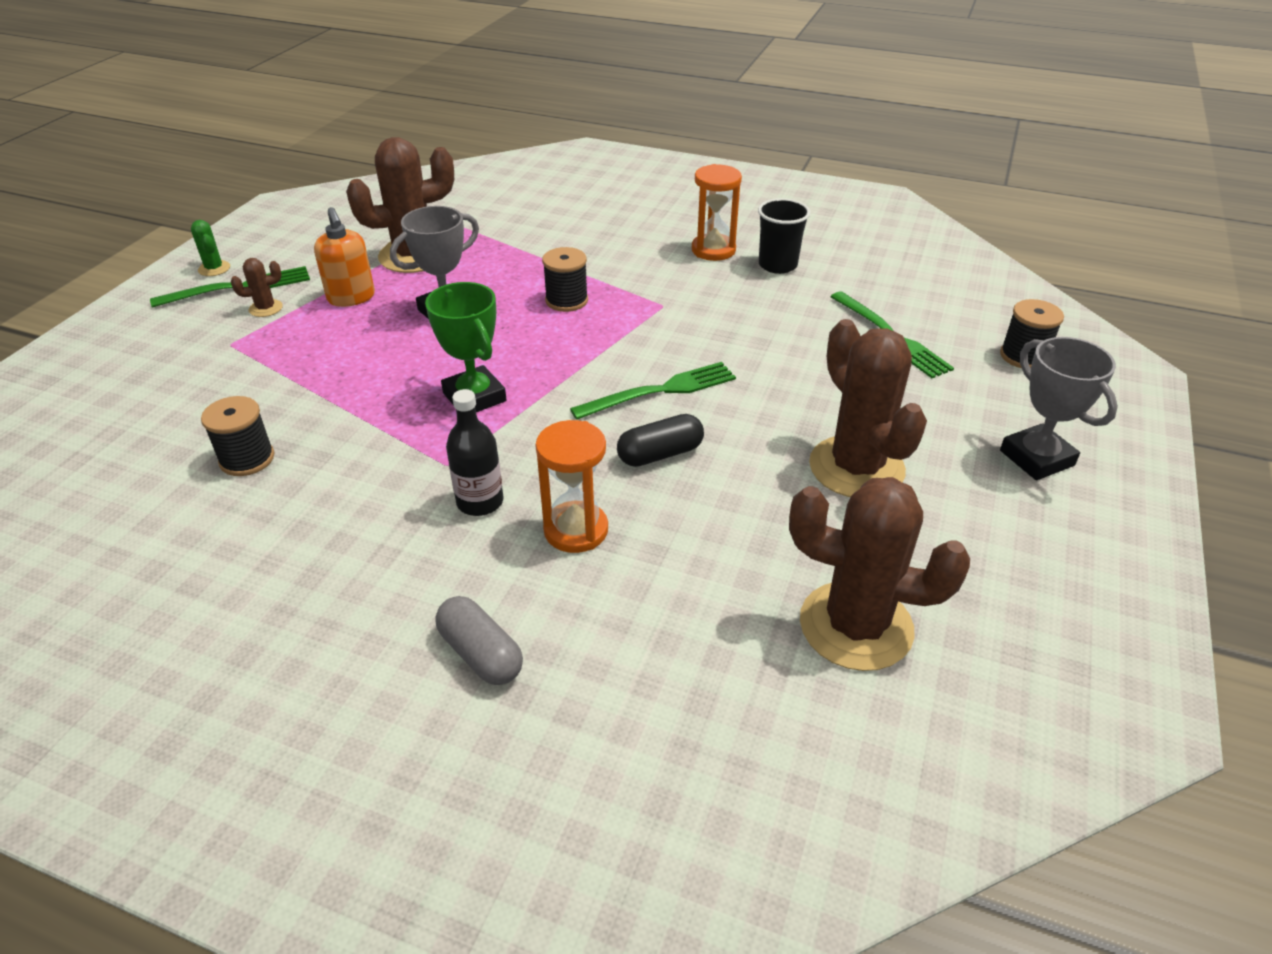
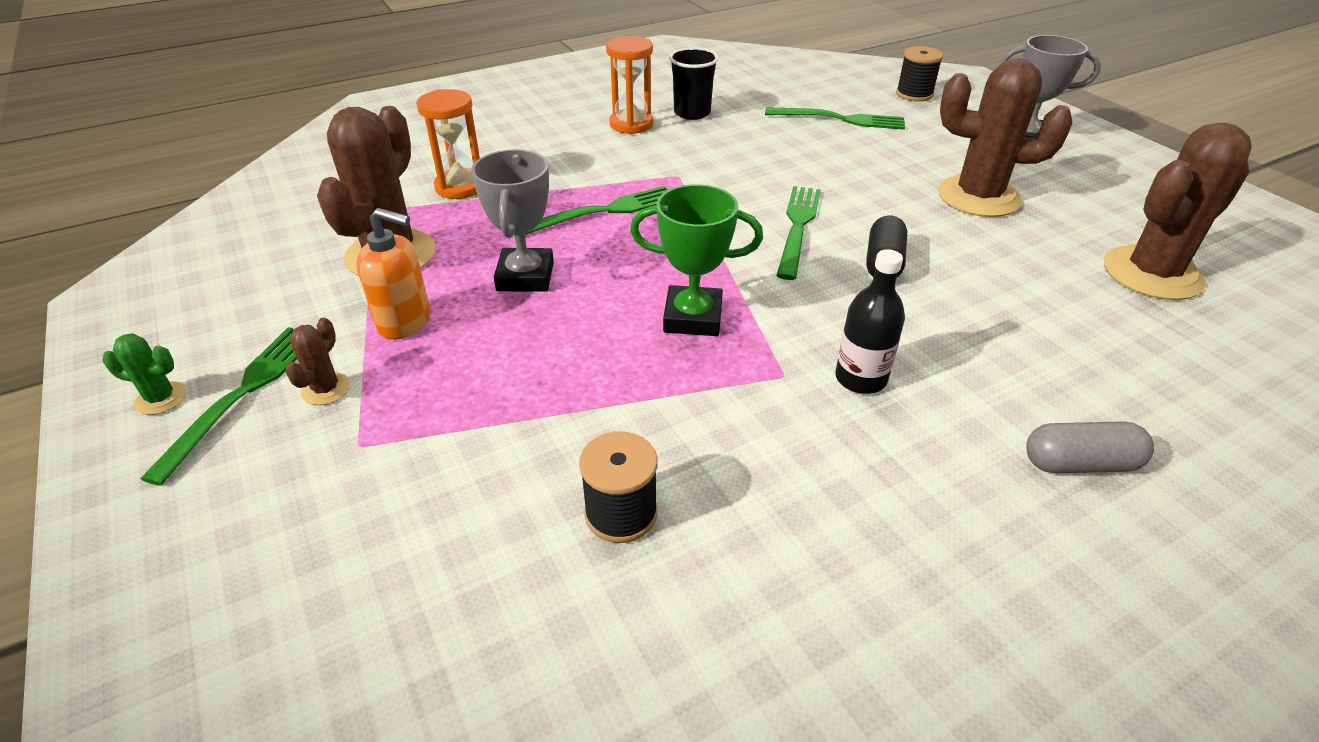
camera: 50 degrees left, 0 degrees up
(566, 300) = (604, 211): black spool -> green fork
(576, 530) = (947, 343): orange hourglass -> orange hourglass (460, 187)

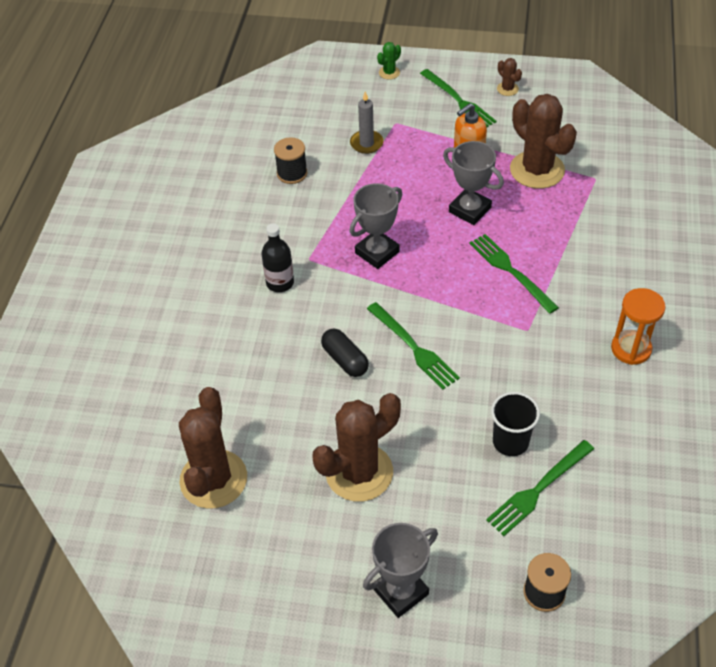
camera: 130 degrees right, 10 degrees up
(161, 398) = (476, 81): green cactus -> green cactus (389, 73)
(326, 389) = (439, 122): brown cactus -> brown cactus (507, 89)
(450, 453) = (366, 143): none -> grey candle
(460, 187) = (597, 221): orange hourglass -> none
(604, 211) = (510, 271): green fork -> green fork turned 135 degrees clockwise
(692, 113) = (625, 398): black cup -> black cup (510, 442)
(693, 317) = (377, 252): green trophy -> grey trophy
(1079, 463) = (170, 314): grey capsule -> none

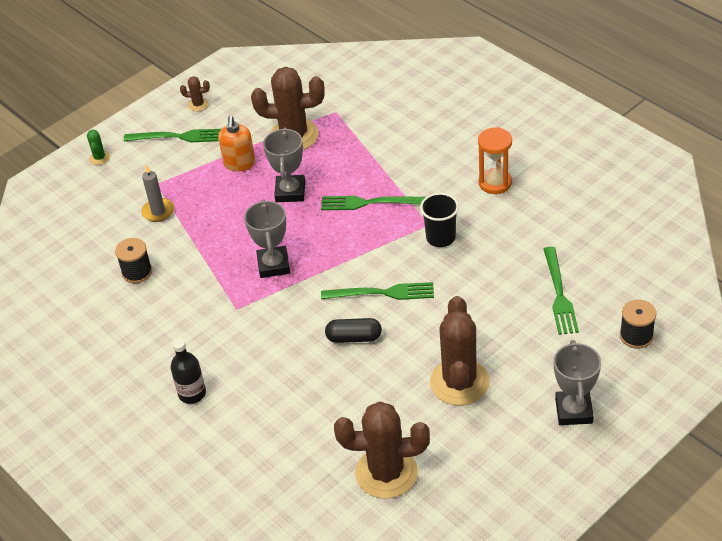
camera: 50 degrees left, 5 degrees down
(213, 479) = (386, 473): brown cactus -> brown cactus turned 45 degrees counterclockwise
(280, 283) = (241, 338): black bottle -> black bottle (192, 393)
(470, 210) = (290, 192): grey trophy -> grey trophy turned 75 degrees counterclockwise
(510, 442) = (510, 286): black cup -> black cup (440, 238)

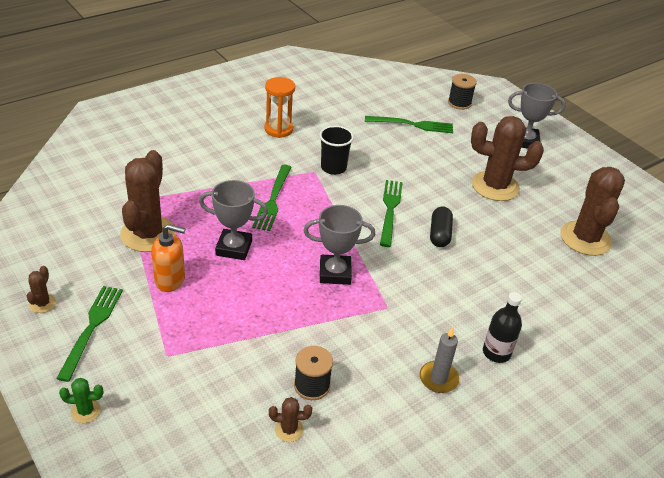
camera: 90 degrees left, 5 degrees down
(92, 266) = (289, 430): none -> brown cactus
(158, 212) = (217, 358): grey candle -> grey candle (438, 379)

